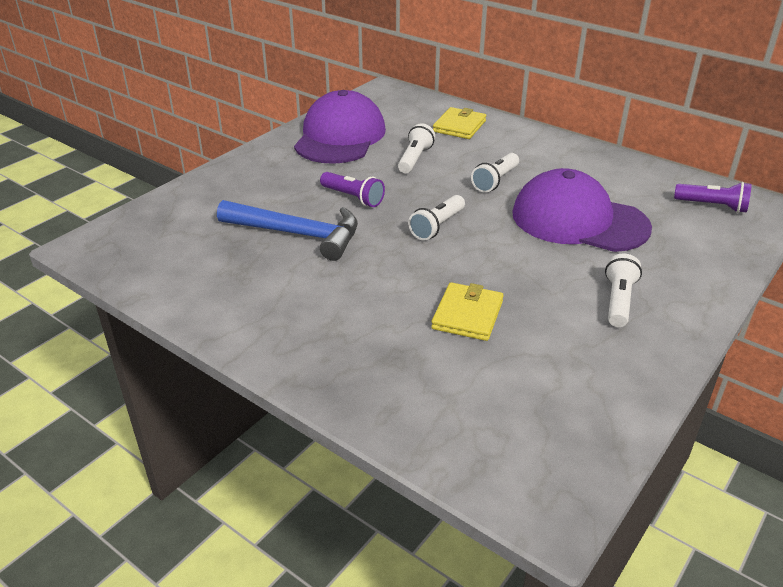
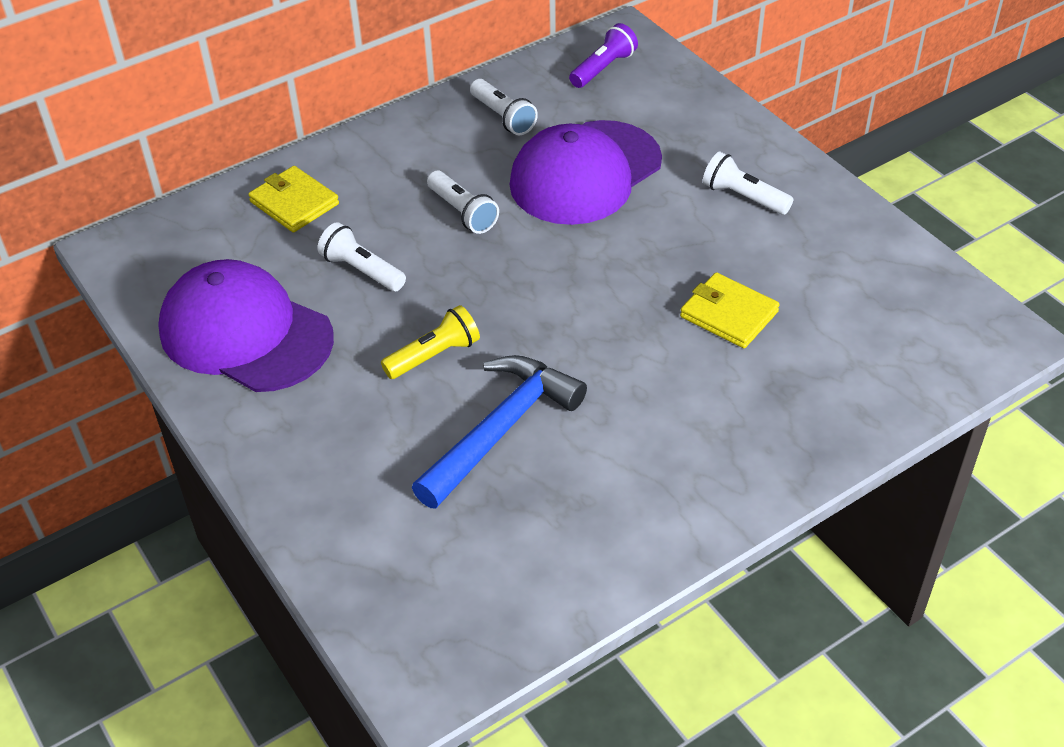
camera: 70 degrees left, 10 degrees up
(353, 198) = (434, 355): purple flashlight -> yellow flashlight
(437, 226) = (544, 292): white flashlight -> white flashlight (503, 117)

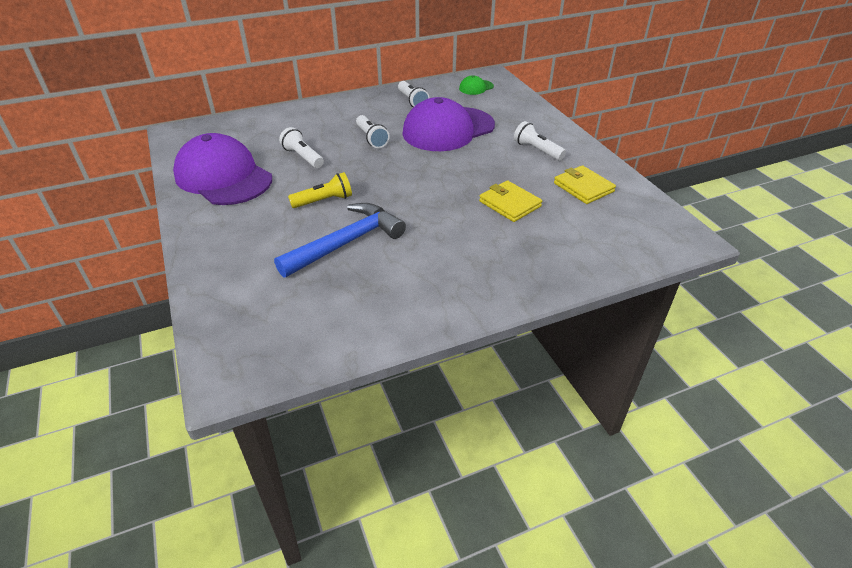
camera: 10 degrees right, 5 degrees down
(294, 203) = (281, 124): yellow wallet -> yellow wallet (583, 187)
(603, 68) = (476, 87): purple flashlight -> green cap

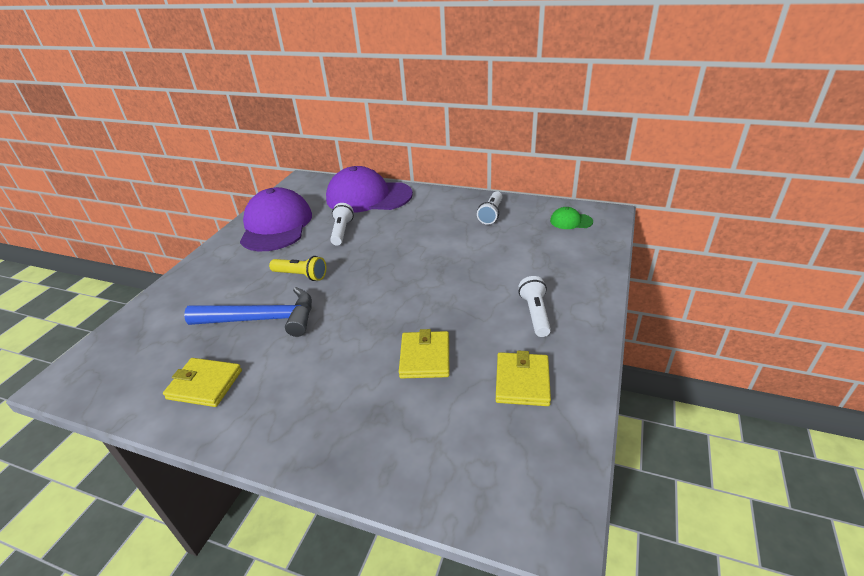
camera: 45 degrees right, 5 degrees down
(371, 138) = (409, 236): white flashlight -> none
(378, 302) = (205, 384): none -> yellow wallet
(448, 129) = (482, 254): purple cap -> purple cap (368, 197)

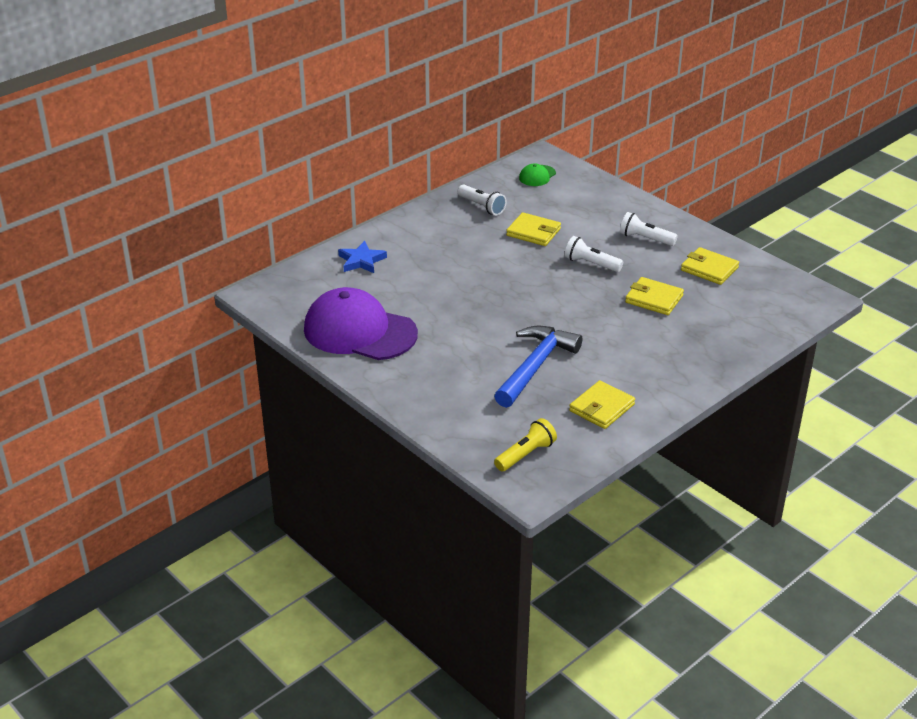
camera: 65 degrees left, 0 degrees up
(301, 275) = (482, 333): yellow flashlight -> yellow flashlight (526, 454)
(342, 231) = (421, 293): white flashlight -> white flashlight (591, 264)
(368, 197) = (361, 261): purple cap -> blue star
(478, 249) = (533, 232): none -> yellow wallet

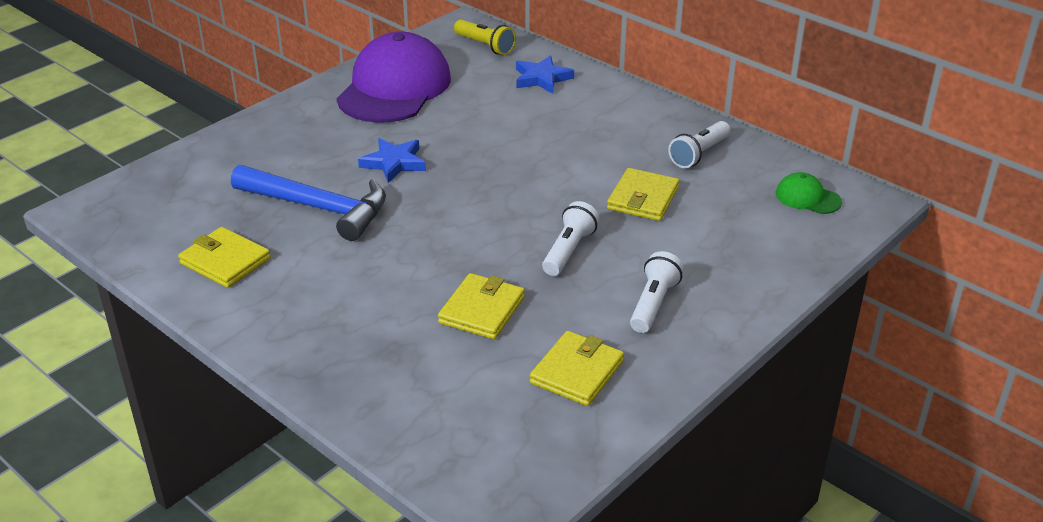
camera: 85 degrees right, 0 degrees up
(477, 332) = (394, 163): none -> blue star
(526, 454) = (146, 206): yellow flashlight -> yellow flashlight (485, 46)

